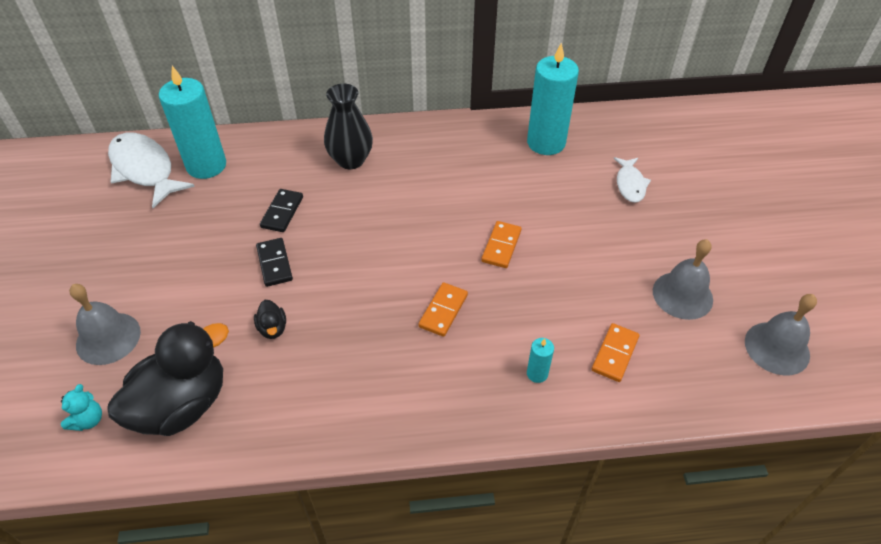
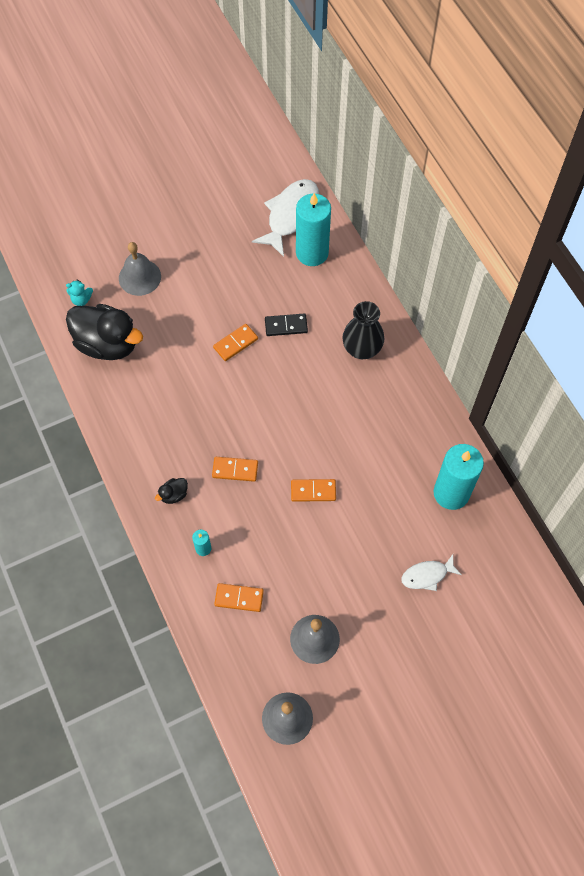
camera: 70 degrees right, 15 degrees up
(273, 328) = (181, 368): black duck -> black duck (174, 495)
(274, 263) = (235, 343): black domino -> orange domino

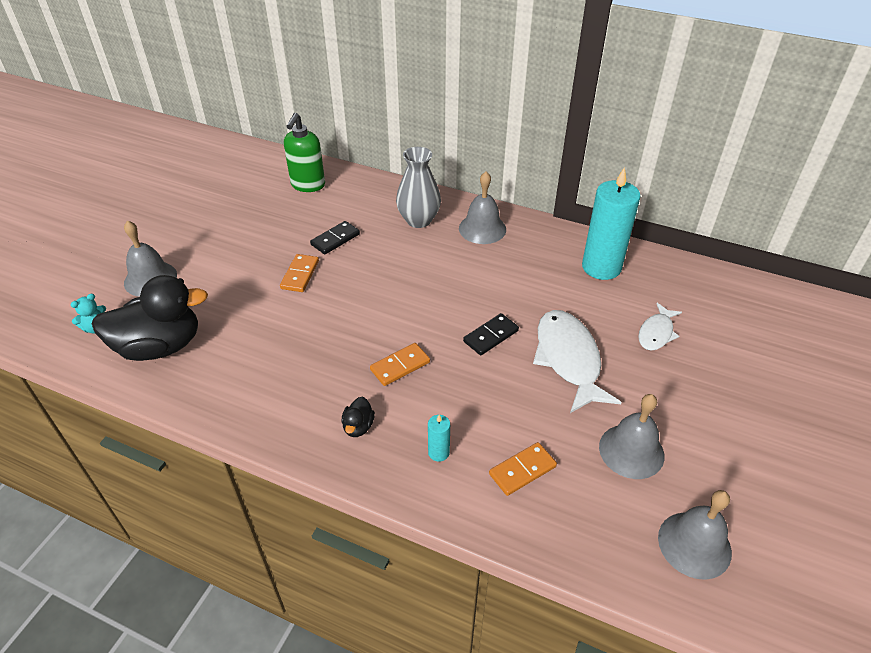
camera: 40 degrees left, 20 degrees down
(290, 215) = (263, 173): white fish -> white fish (568, 359)
(312, 253) = (308, 185): turquoise candle -> green soap dispenser
(313, 491) = (491, 336): orange domino -> black domino
(362, 349) = (419, 220): black vase -> grey vase
(401, 392) = (482, 228): none -> grey bell

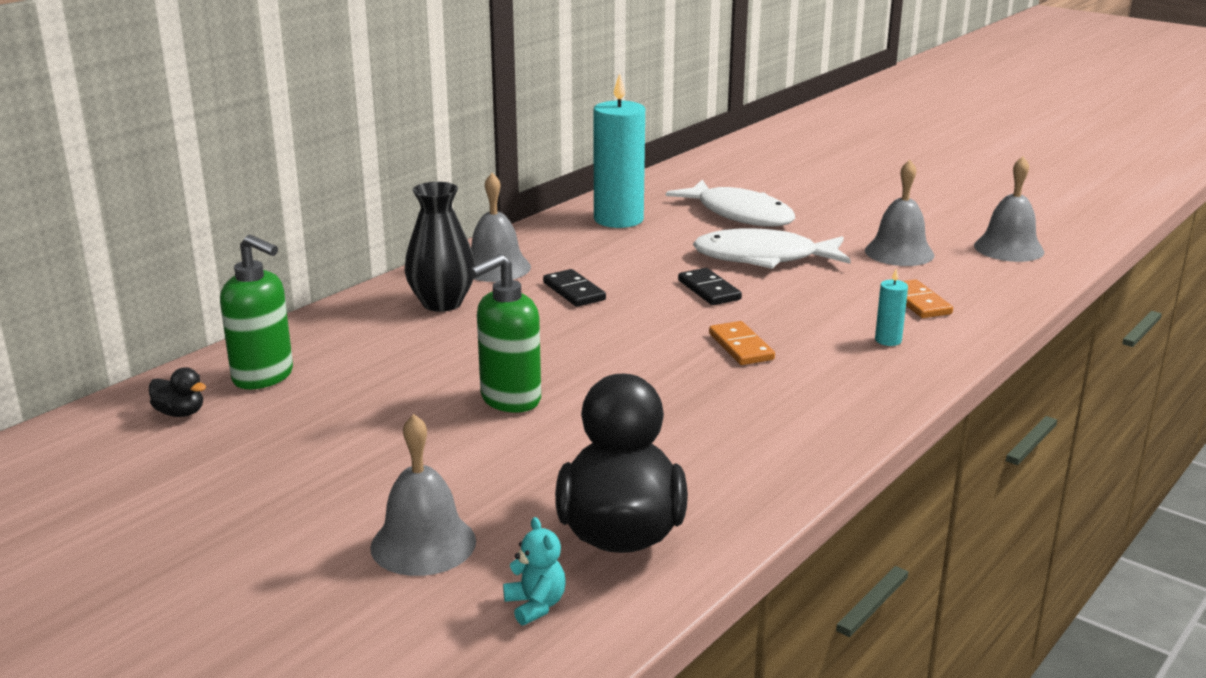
camera: 75 degrees left, 20 degrees down
(300, 275) = (510, 400): orange domino -> green soap dispenser
(335, 239) = (440, 366): black domino -> black domino (574, 291)
(358, 426) = (839, 382): black duck -> black duck (180, 413)
(419, 220) = (442, 303): grey vase -> black vase
(656, 333) = (739, 214): white fish -> white fish, size x1.80

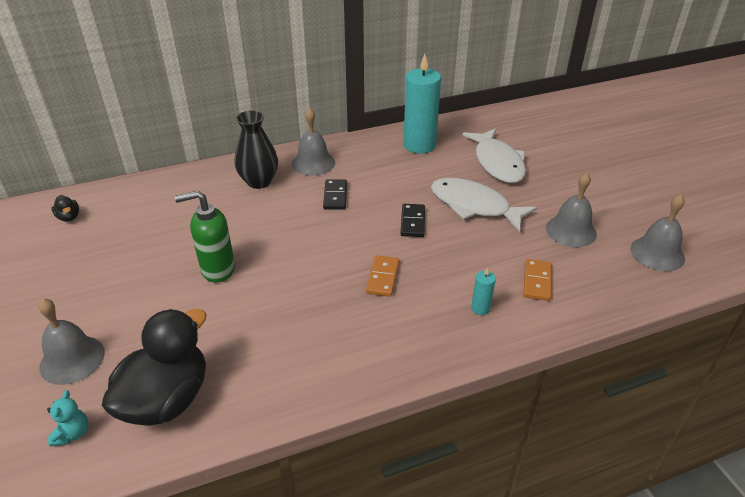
camera: 30 degrees right, 15 degrees up
(264, 377) = (126, 206): green soap dispenser -> none

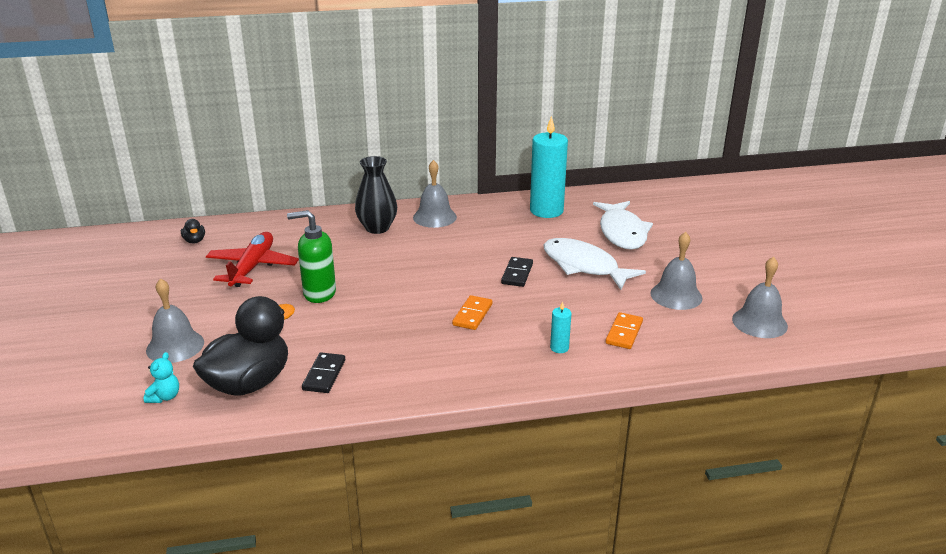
camera: 10 degrees right, 10 degrees down
(139, 244) = (252, 267): none -> red plane
(335, 196) = (448, 246): black domino -> black domino (324, 375)

